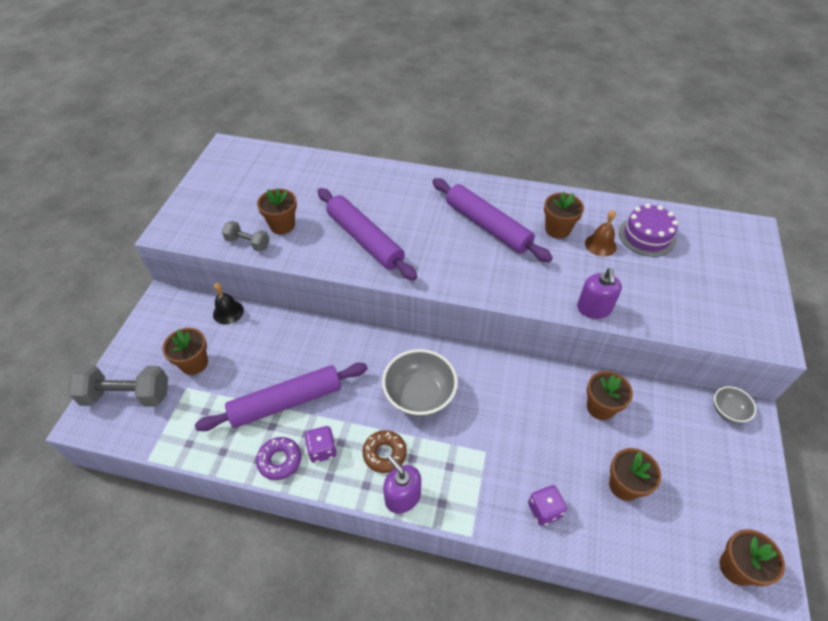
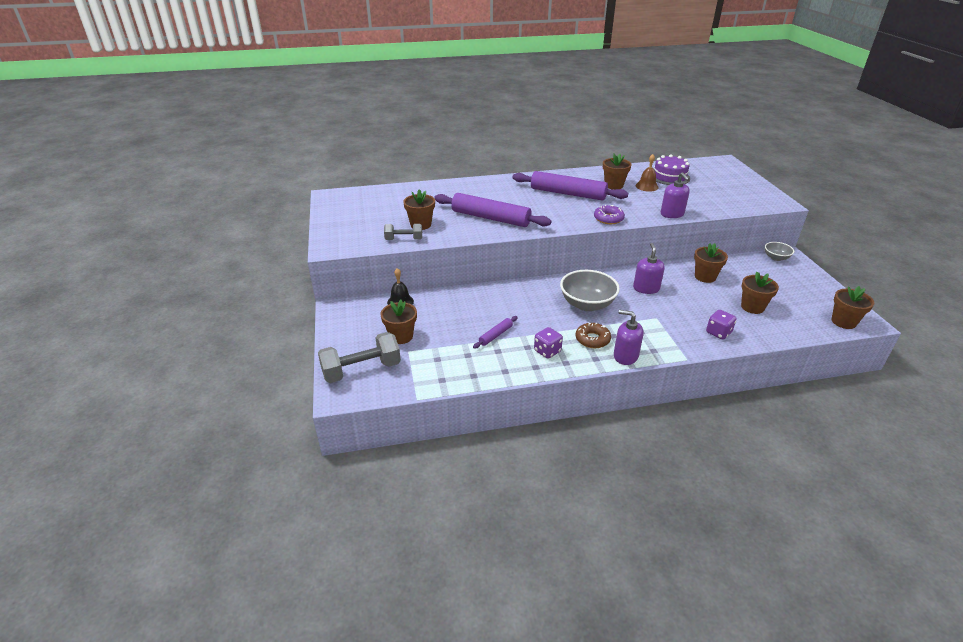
camera: 25 degrees left, 15 degrees down
(280, 460) = (522, 366): purple donut -> purple donut (608, 219)
(286, 402) = (495, 335): purple rolling pin -> purple rolling pin, size x0.45
(509, 397) = (646, 288): none -> purple soap dispenser

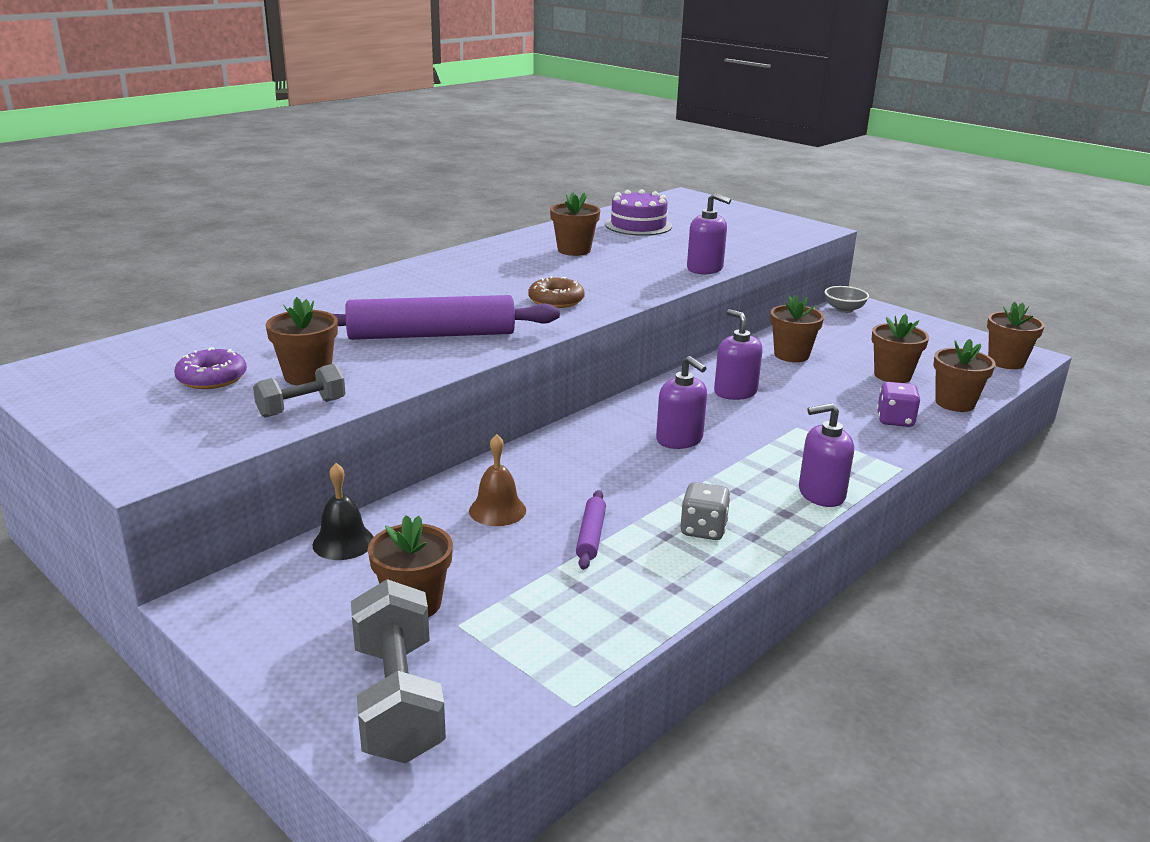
camera: 35 degrees left, 10 degrees down
(361, 370) = (398, 700): grey dumbbell -> grey dumbbell turned 45 degrees counterclockwise
(547, 351) = (703, 530): purple dice -> grey dice
(568, 194) = (518, 274): purple rolling pin -> none
(587, 304) = (679, 439): grey bowl -> purple soap dispenser
(592, 339) = (748, 487): brown donut -> brown donut (556, 300)
(608, 219) = (625, 293): purple donut -> purple donut (212, 378)
(647, 186) = (623, 242): brown bell -> brown bell (497, 510)
(770, 335) = (955, 403): none -> brown flower pot

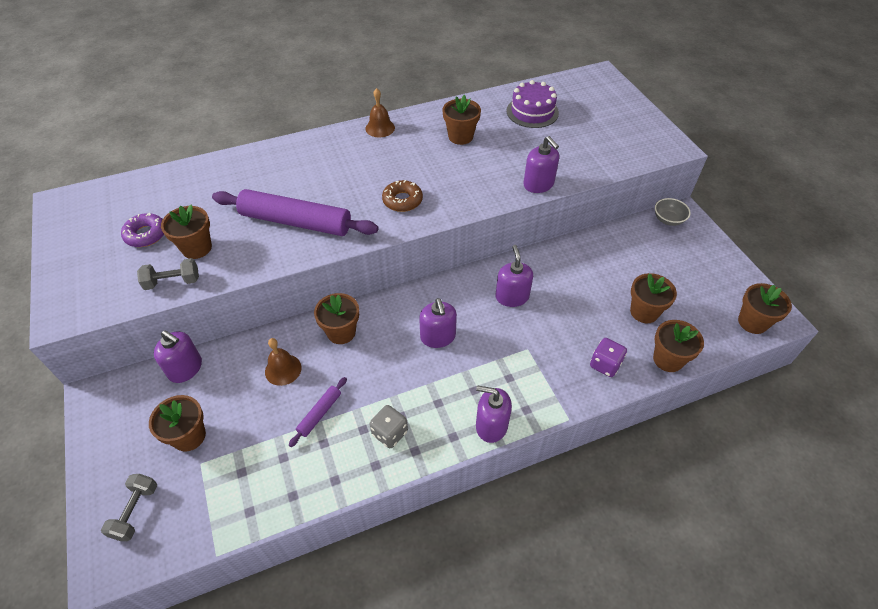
camera: 25 degrees right, 25 degrees up
(343, 542) = (185, 368): black bell -> purple soap dispenser
(398, 700) = (135, 511): grey dumbbell -> grey dumbbell, size x0.57
(464, 256) = (380, 128): none -> brown bell
(791, 355) = (584, 265): brown flower pot -> brown flower pot (341, 332)

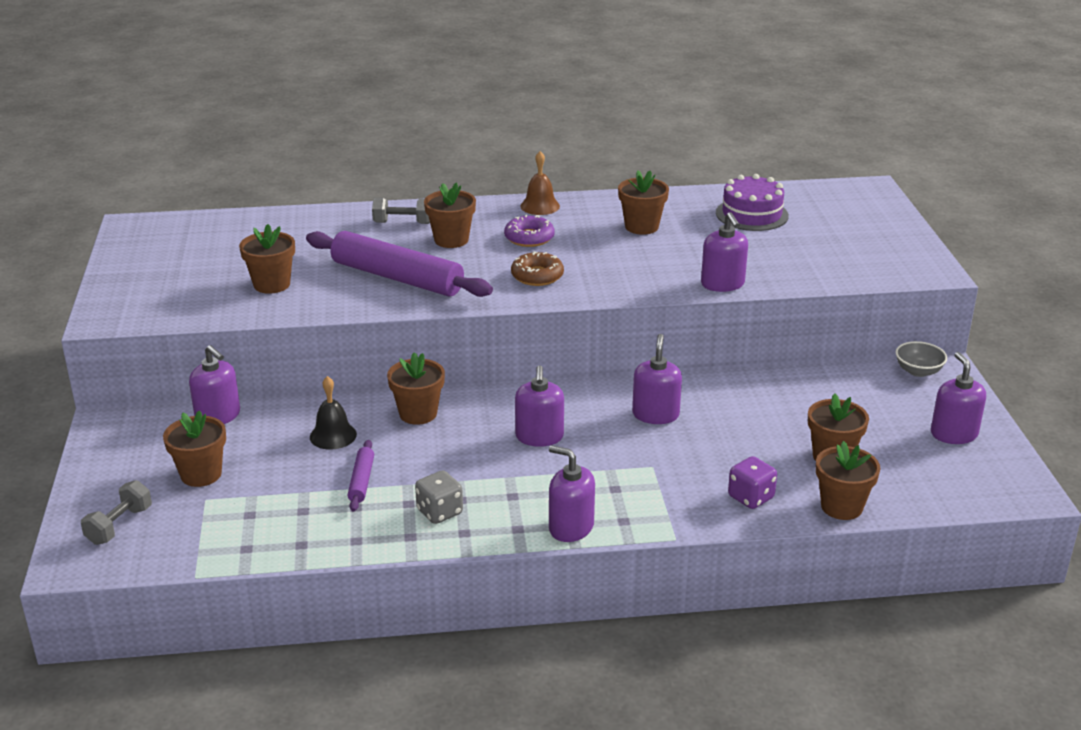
camera: 15 degrees right, 20 degrees down
(146, 234) = (218, 265): purple donut -> purple donut (529, 238)
(173, 282) = (234, 309): grey dumbbell -> grey dumbbell (402, 223)
(283, 369) = (333, 435): brown bell -> black bell
(319, 413) = (361, 481): purple rolling pin -> purple rolling pin turned 45 degrees counterclockwise
(712, 273) = (953, 434): none -> purple soap dispenser
(752, 322) = (985, 491): brown flower pot -> brown flower pot (451, 240)

